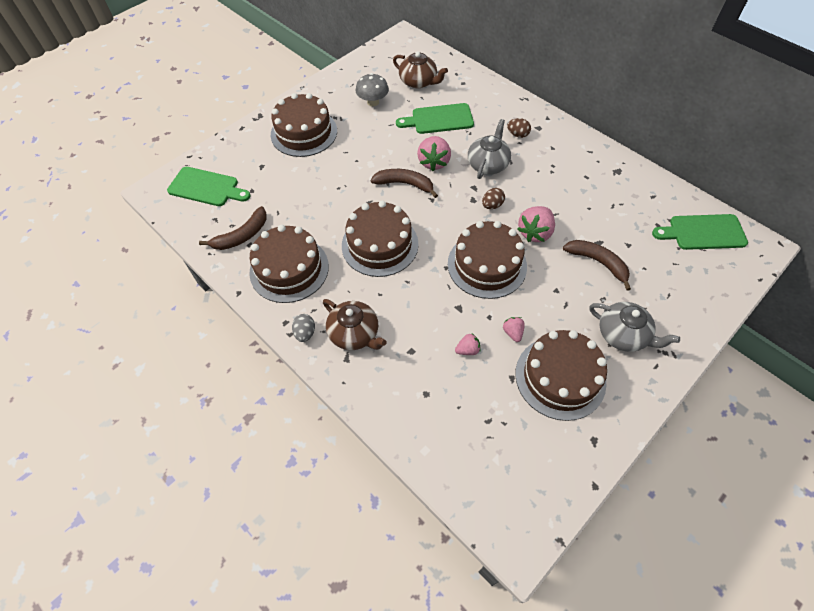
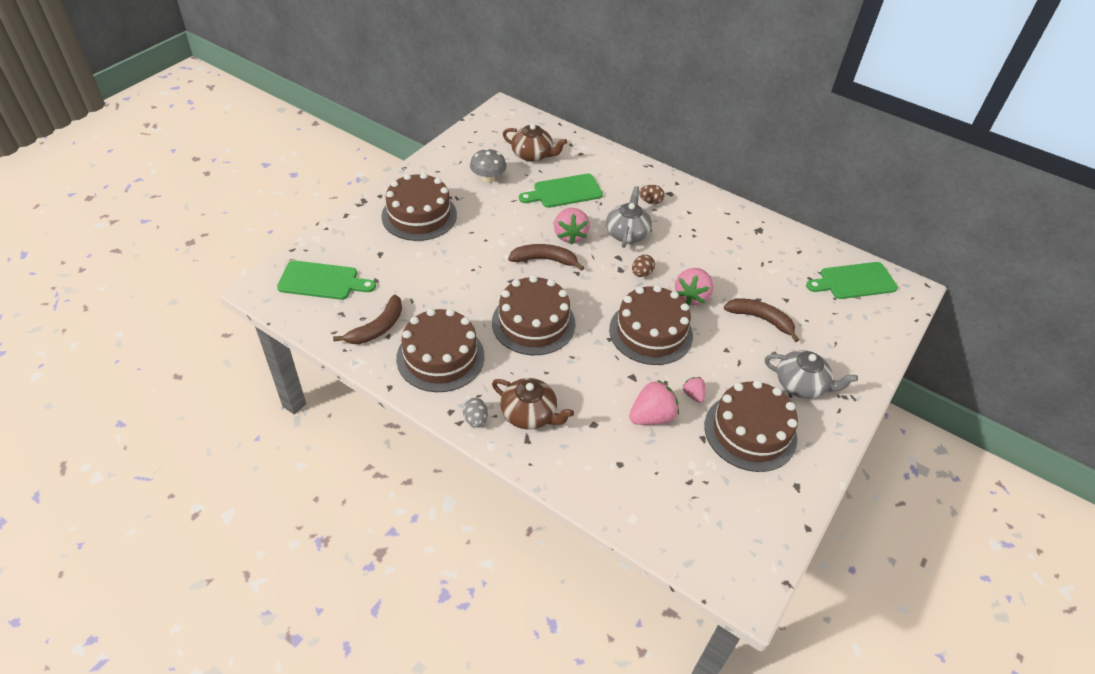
camera: 15 degrees left, 10 degrees down
(467, 350) = (651, 416): pink strawberry -> pink strawberry, size x1.87

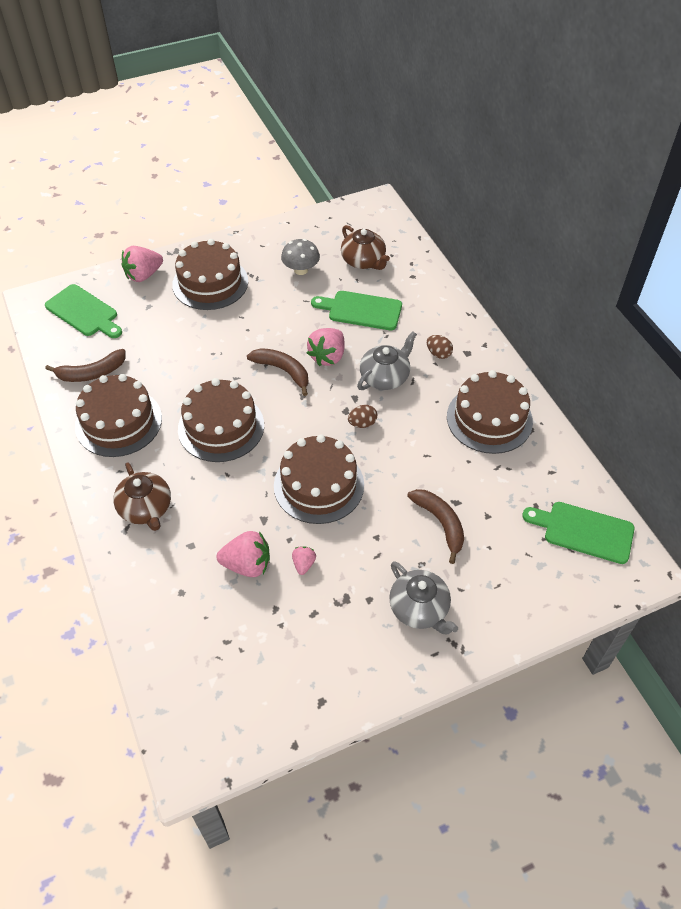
camera: 35 degrees right, 5 degrees up
(475, 420) = (99, 491): grey egg -> none
(691, 296) = (391, 468): pink strawberry -> pink strawberry (143, 275)
(750, 432) = (325, 627): brown cake -> brown cake (489, 419)

